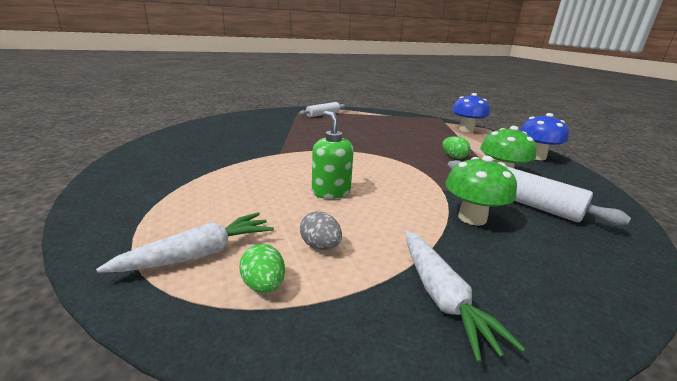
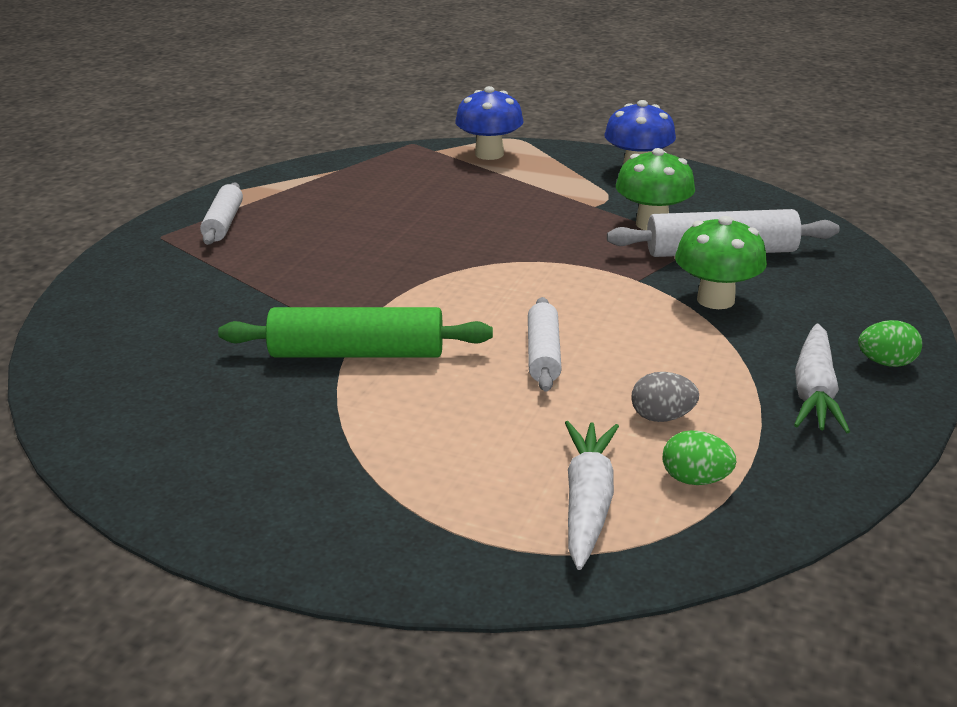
camera: 45 degrees left, 5 degrees up
(269, 157) = (357, 354): none -> green rolling pin
(331, 192) = (543, 354): green soap dispenser -> white rolling pin
(442, 297) = (814, 392): white carrot -> white carrot turned 75 degrees clockwise
(454, 157) = (563, 219): green egg -> green egg (886, 363)

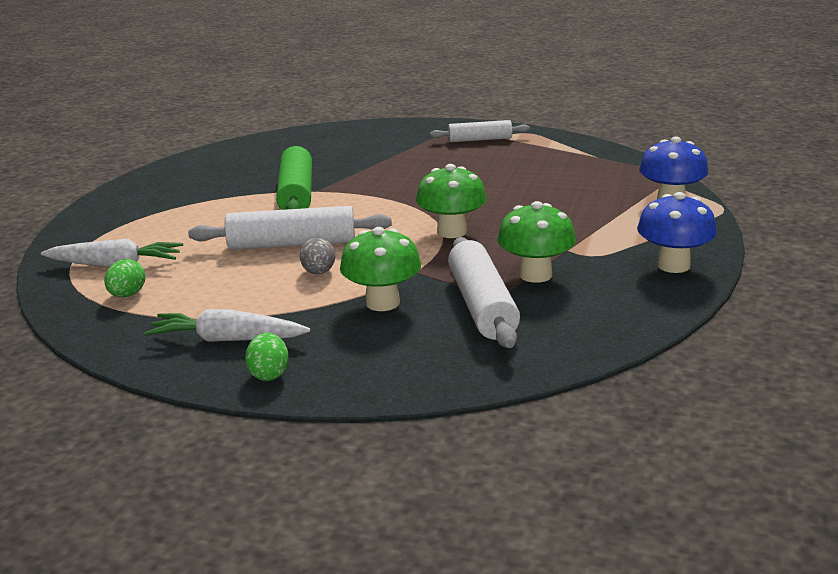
camera: 85 degrees right, 5 degrees down
(532, 256) = (452, 232): none -> green mushroom
(543, 354) = (292, 244): white rolling pin -> white rolling pin, size x1.59
(662, 417) = (203, 284): grey egg -> grey egg (318, 272)

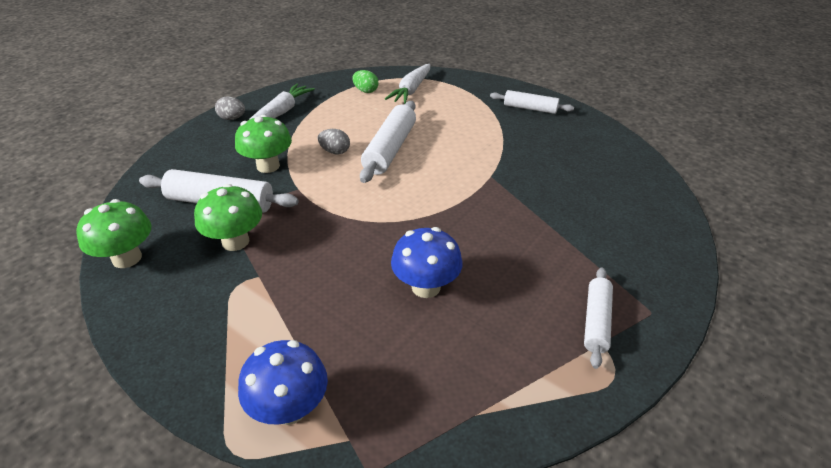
camera: 110 degrees right, 15 degrees up
(149, 194) = (530, 108): none -> white rolling pin
(269, 374) = (232, 118): green egg -> grey egg
(296, 194) = (489, 166): green rolling pin -> none
(452, 232) = (349, 224): green mushroom -> green mushroom (127, 258)
(673, 265) = (166, 329): blue mushroom -> blue mushroom (426, 287)

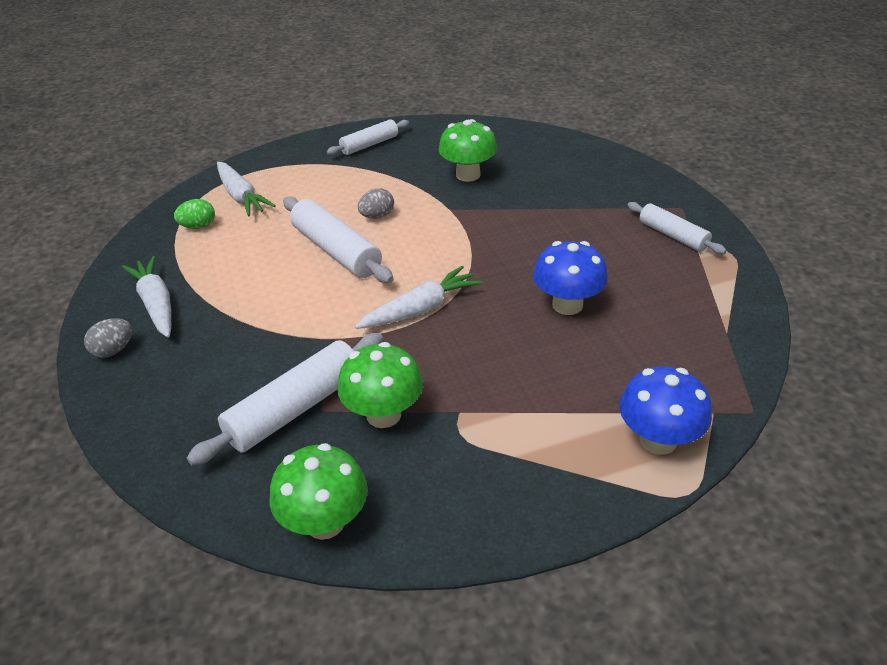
camera: 55 degrees left, 0 degrees up
(268, 166) = (263, 349): green mushroom -> green mushroom (468, 175)
(335, 151) = (295, 289): grey egg -> grey egg (377, 216)
(357, 212) = (421, 309): none -> white carrot

